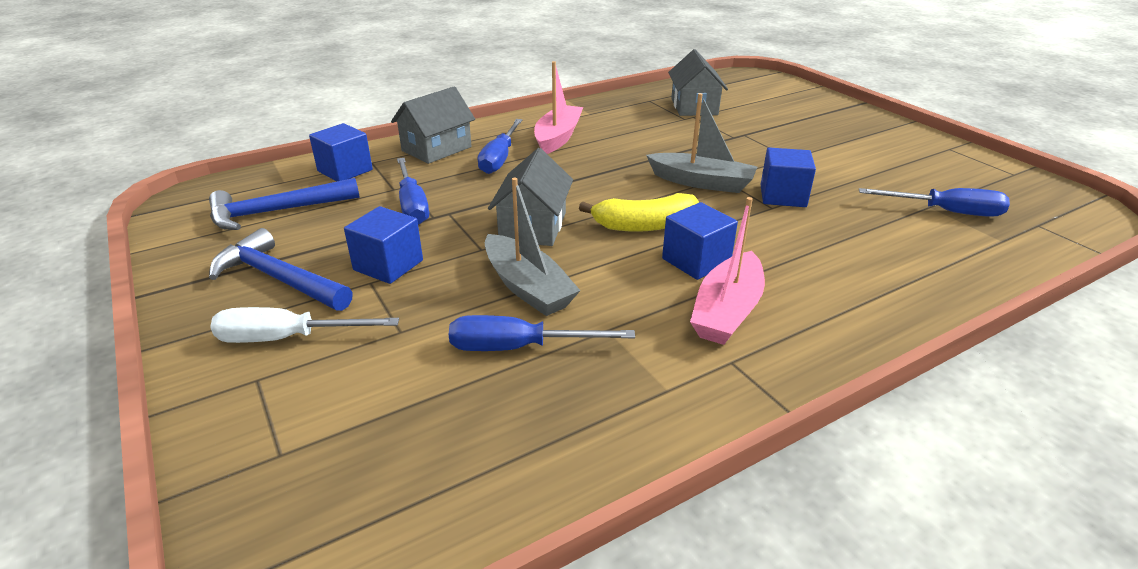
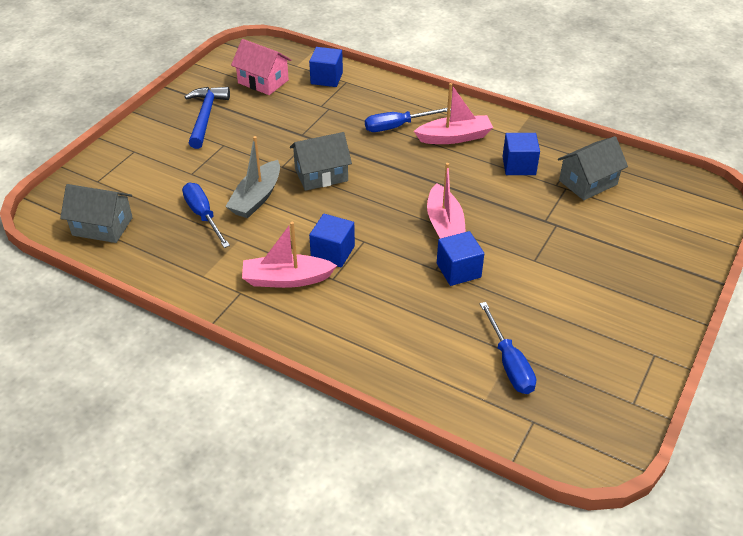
camera: 60 degrees right, 10 degrees up
(277, 212) = (263, 81): blue hammer -> pink house
(287, 338) = (164, 144): white screwdriver -> none
(388, 265) = (242, 143): blue cube -> blue cube (519, 166)
(412, 205) = (308, 121): blue screwdriver -> none
(436, 149) = (386, 96): grey house -> grey house (102, 226)
(645, 225) = (359, 218): yellow banana -> none
(702, 182) = (445, 226): grey boat -> pink boat

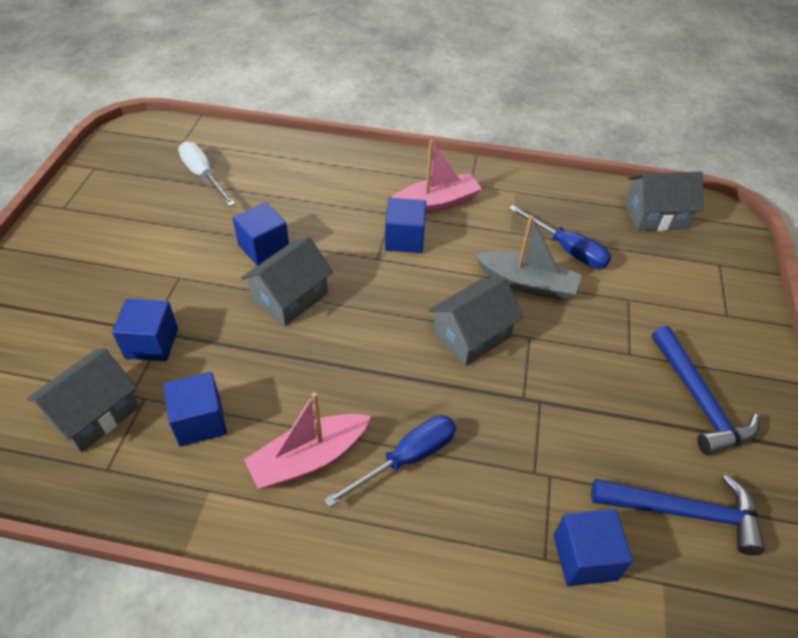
camera: 160 degrees right, 5 degrees up
(256, 198) = (527, 284): grey boat -> grey boat turned 105 degrees clockwise
(263, 81) = (684, 512): pink house -> blue hammer
(445, 226) = (290, 297): pink boat -> grey house
(509, 363) = (203, 176): blue screwdriver -> white screwdriver
(553, 215) = (152, 343): none -> blue cube

